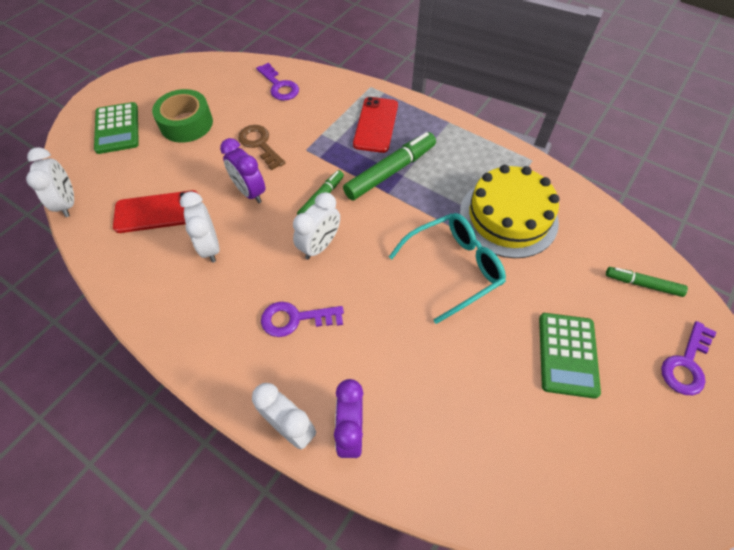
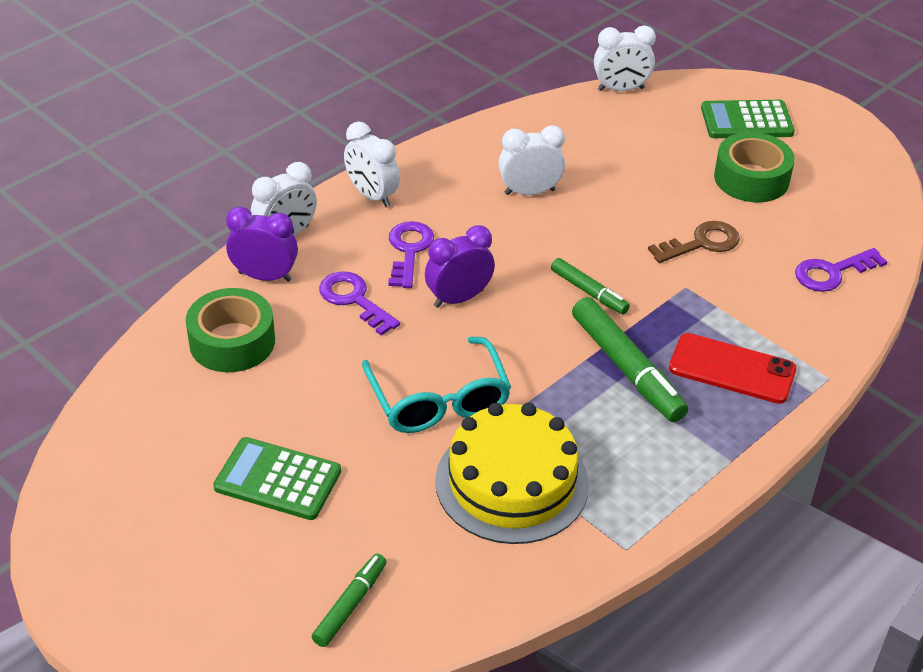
camera: 100 degrees right, 15 degrees down
(157, 212) = (593, 153): red phone -> none
(249, 192) = (612, 228): purple clock -> purple clock (458, 298)
(319, 246) = (508, 281): white clock -> white clock (372, 196)
(440, 434) = (232, 341): none -> green tape
(686, 364) = (217, 603): purple key -> purple key (354, 300)

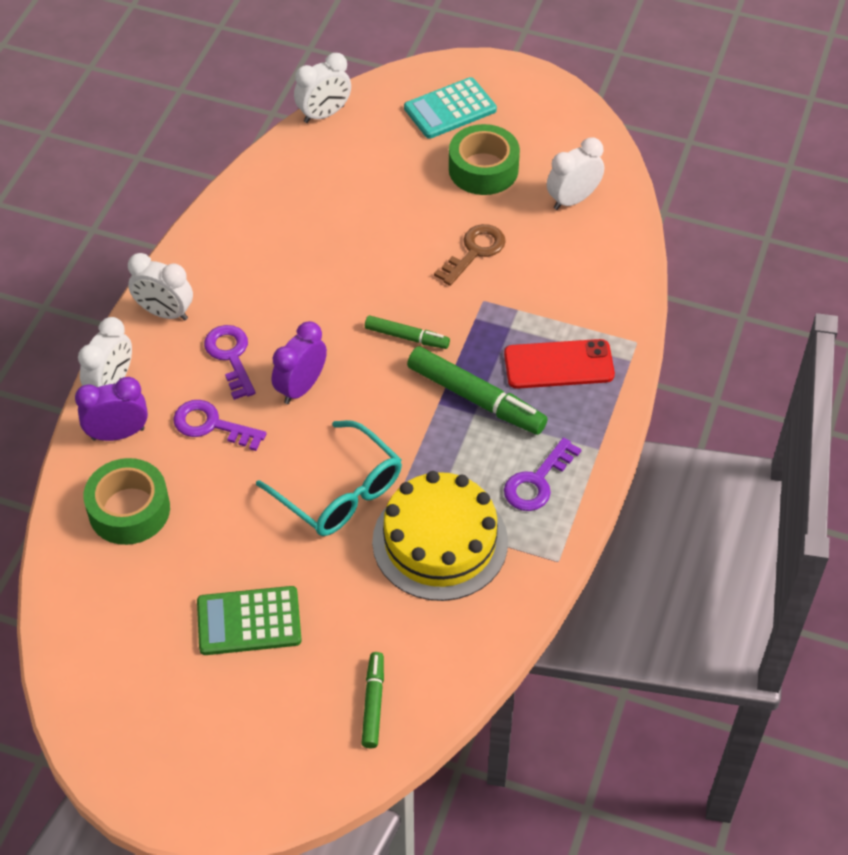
camera: 25 degrees left, 10 degrees up
(529, 192) = (302, 255): white clock -> white clock (573, 199)
(746, 121) = (450, 109): green calculator -> turquoise calculator
(832, 272) = (593, 240): purple key -> purple key (537, 481)

